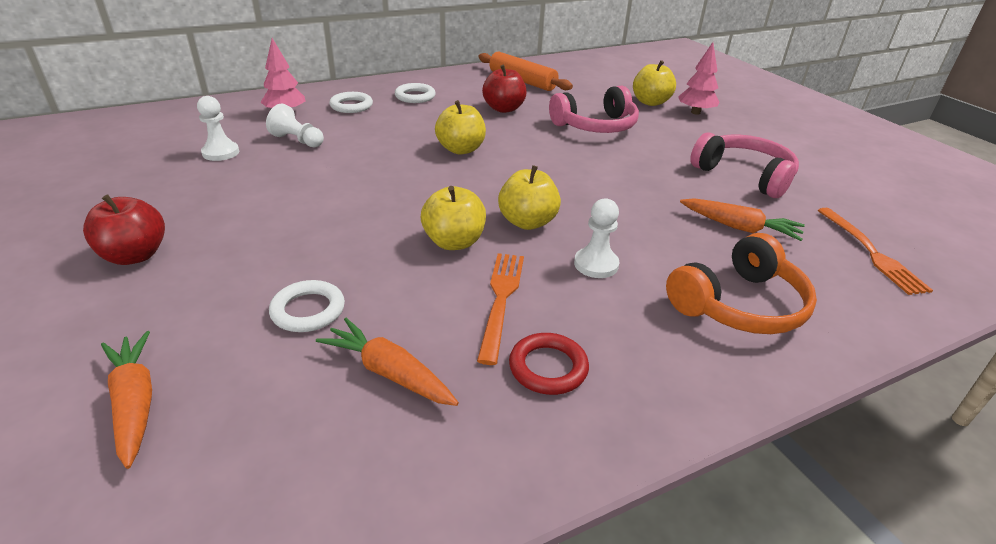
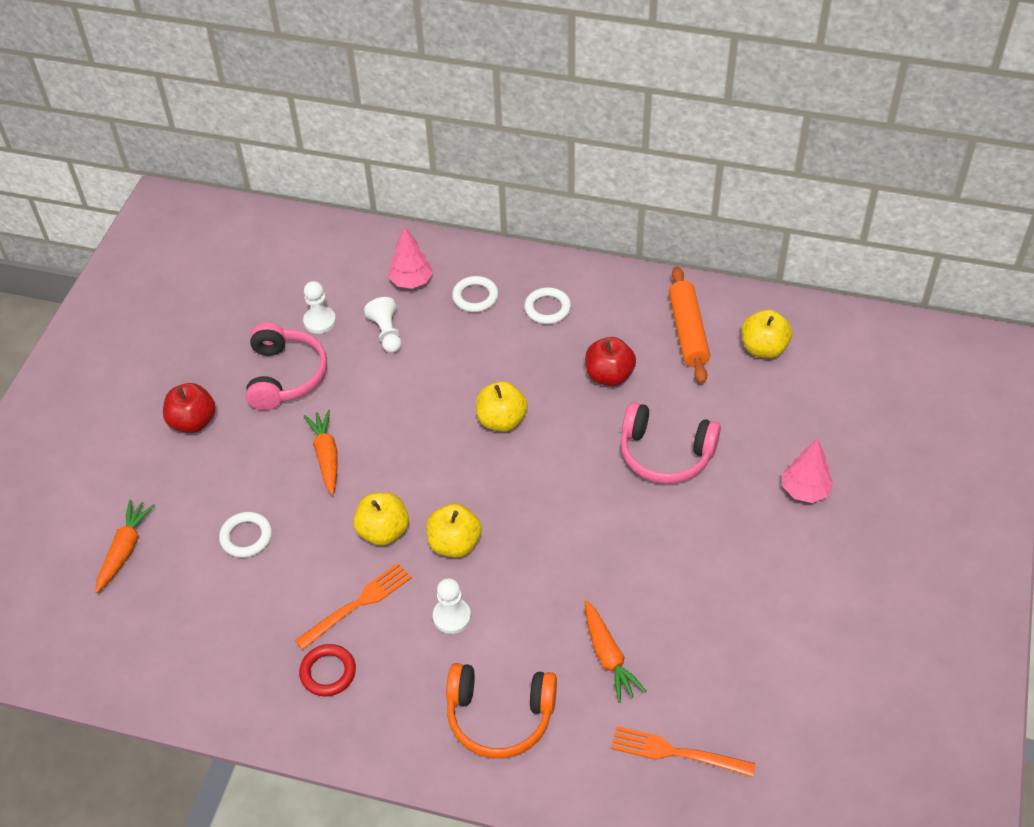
camera: 45 degrees right, 15 degrees up
(389, 373) = (247, 615): orange carrot -> orange carrot (326, 456)
(650, 102) = (779, 446): yellow apple -> yellow apple (763, 348)
(744, 175) = (708, 606): pink headphones -> pink headphones (285, 376)
(872, 253) = (675, 752): orange fork -> orange fork turned 75 degrees clockwise

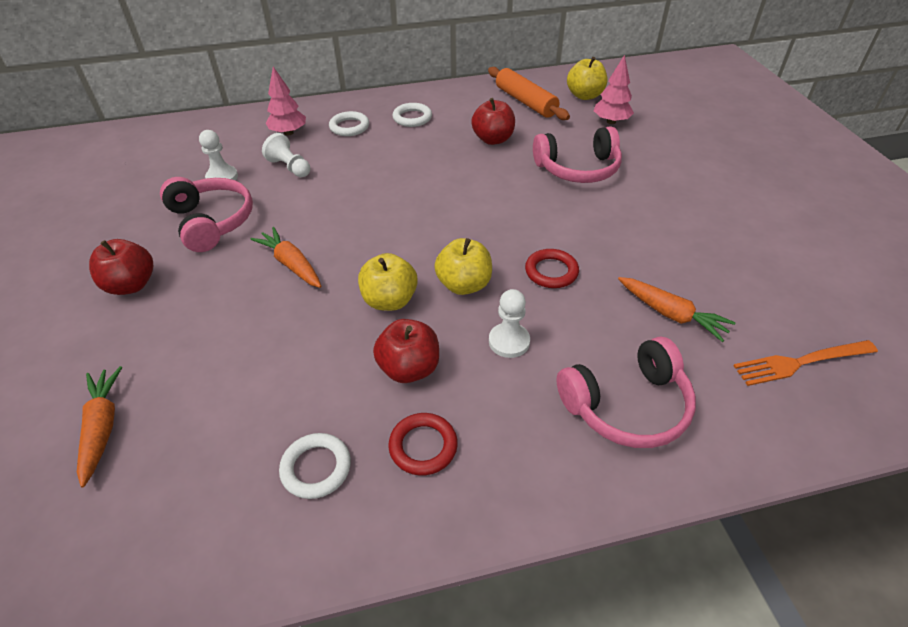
camera: 30 degrees left, 5 degrees down
(246, 537) = (247, 359): white ring -> white ring (316, 468)
(358, 603) = (409, 368): orange fork -> red apple
(500, 716) = (627, 406): orange headphones -> pink headphones
(501, 420) = (433, 190): yellow apple -> none
(540, 565) = (551, 272): none -> red ring
(805, 491) = (694, 157): pink tree -> pink tree (611, 122)

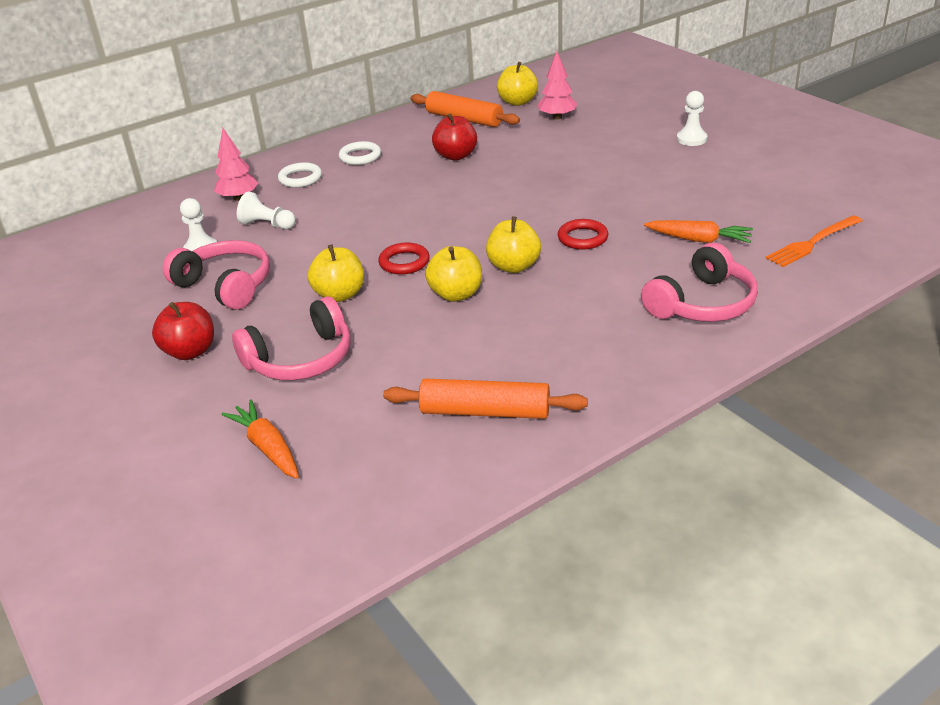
camera: 20 degrees left, 10 degrees down
(291, 264) = (340, 295): orange carrot -> yellow apple
(316, 468) = (485, 412): white ring -> orange rolling pin
(409, 368) = (511, 332): red apple -> none
(423, 446) = (562, 373): red ring -> red ring (404, 262)
(509, 341) = (581, 292): white pawn -> white pawn (691, 139)
(578, 169) = (553, 160): pink headphones -> pink headphones (301, 359)

